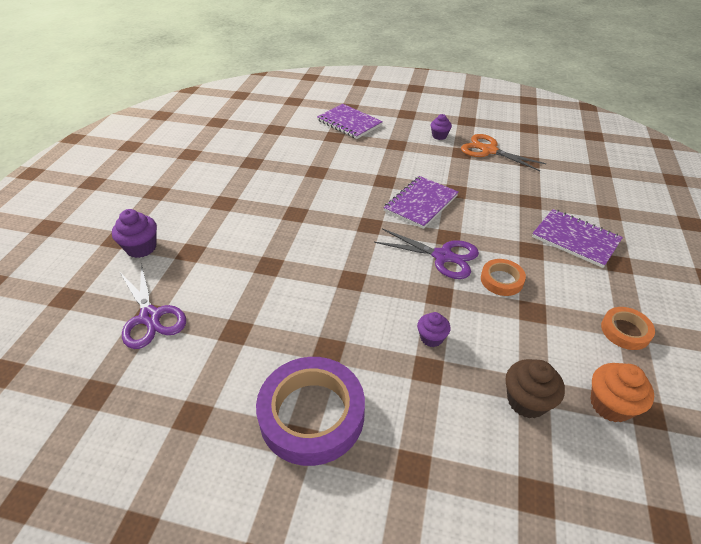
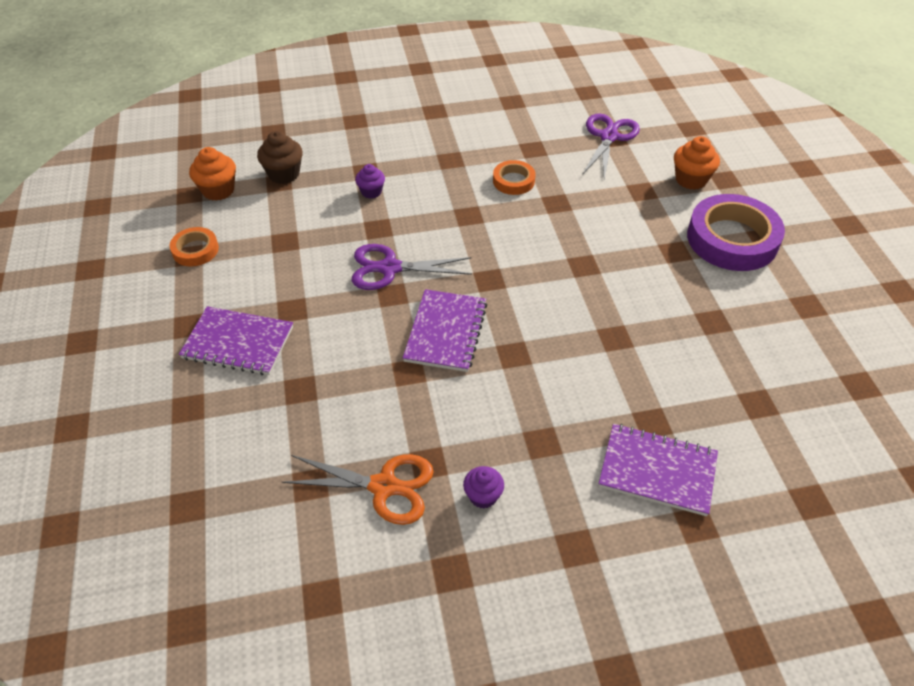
camera: 155 degrees right, 5 degrees up
(141, 248) = (691, 179): purple cupcake -> orange cupcake
(150, 317) = (608, 137): purple scissors -> purple scissors turned 75 degrees clockwise
(312, 414) = (435, 124): purple tape -> purple tape (732, 239)
(501, 280) = (320, 262): orange tape -> orange tape (513, 181)

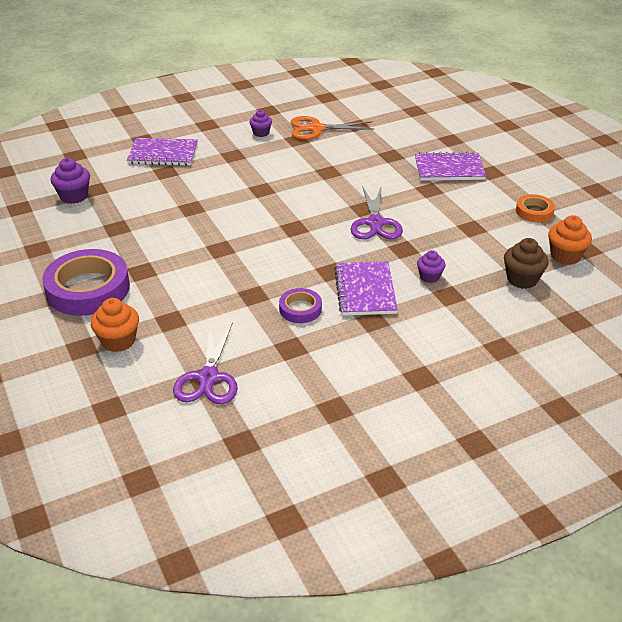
camera: 165 degrees right, 10 degrees down
(389, 268) = (375, 223): purple scissors -> purple scissors turned 105 degrees clockwise
(445, 332) = (313, 193): purple notebook -> purple notebook (365, 290)
(513, 181) = (300, 309): orange tape -> purple tape
(786, 394) = (74, 196): none -> purple cupcake

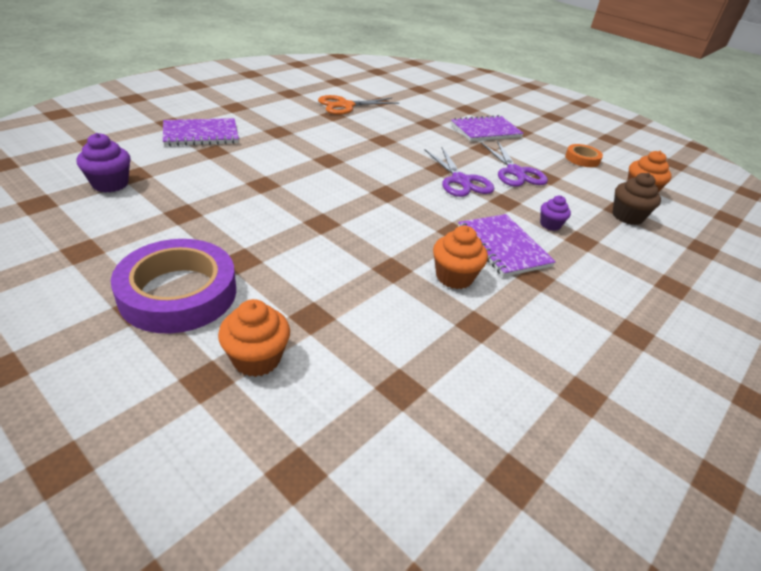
camera: 25 degrees left, 0 degrees up
(208, 378) = (408, 387): purple scissors -> purple scissors (515, 172)
(261, 133) = (294, 111): purple cupcake -> none
(300, 309) = (454, 277): purple tape -> orange cupcake

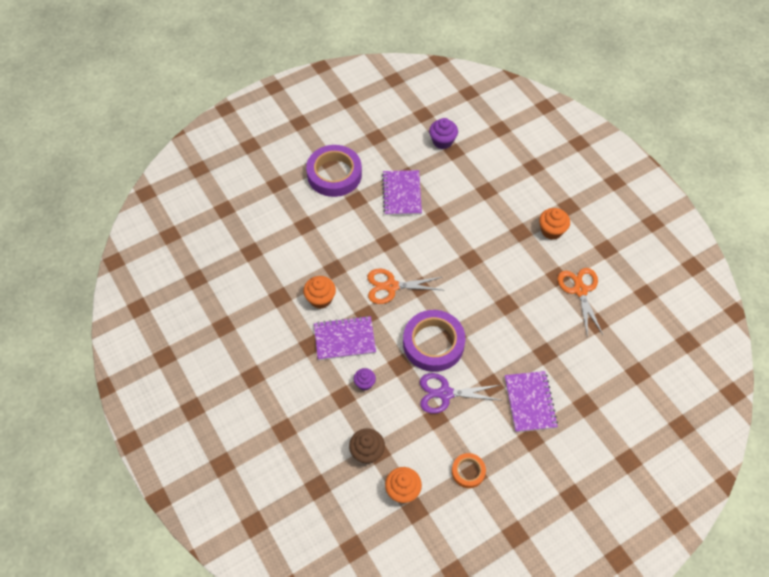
camera: 110 degrees right, 20 degrees up
(201, 134) = (513, 184): purple notebook -> purple notebook (402, 194)
(256, 358) = (283, 201): orange cupcake -> orange cupcake (551, 231)
(397, 214) = (391, 286): none -> orange scissors
(461, 181) = (433, 343): purple scissors -> purple tape

